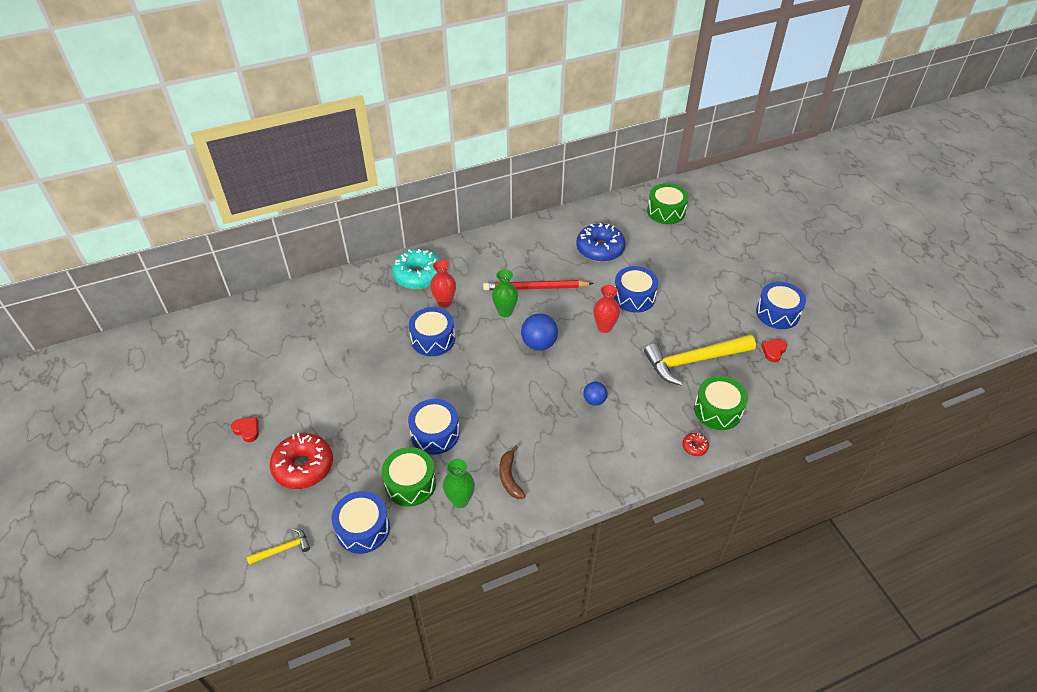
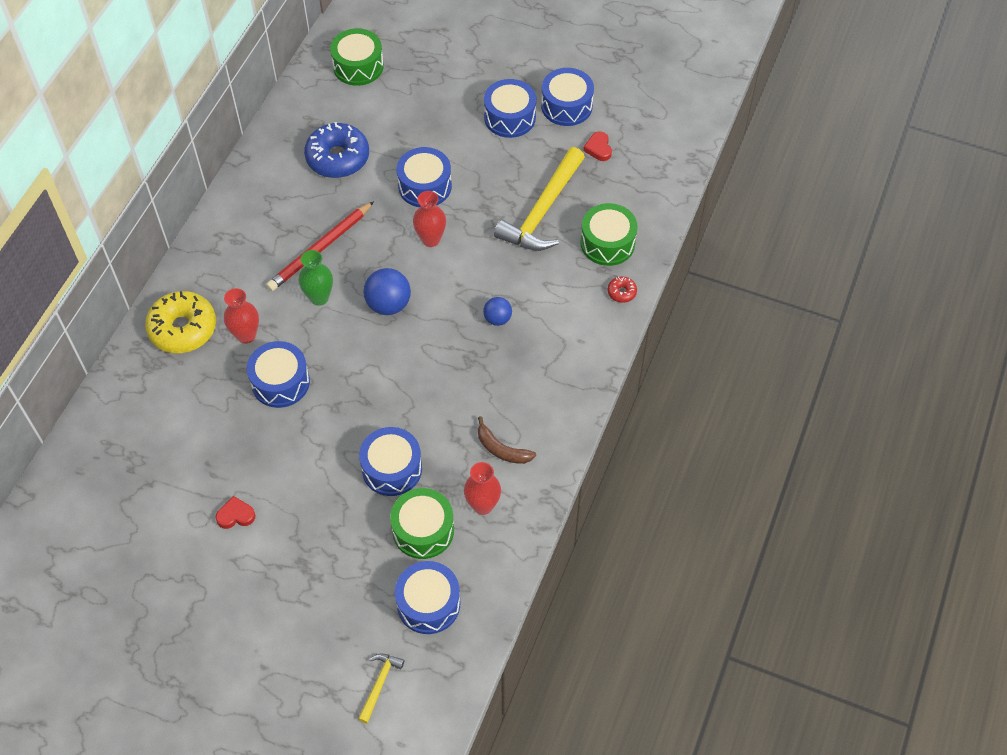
camera: 45 degrees left, 10 degrees up
(247, 430) = (205, 622): red heart -> red heart (236, 515)
(303, 466) = (306, 603): red donut -> none
(418, 275) = (183, 329): turquoise donut -> yellow donut
(460, 500) = (482, 505): green vase -> red vase
(731, 295) = (510, 117): none -> blue drum

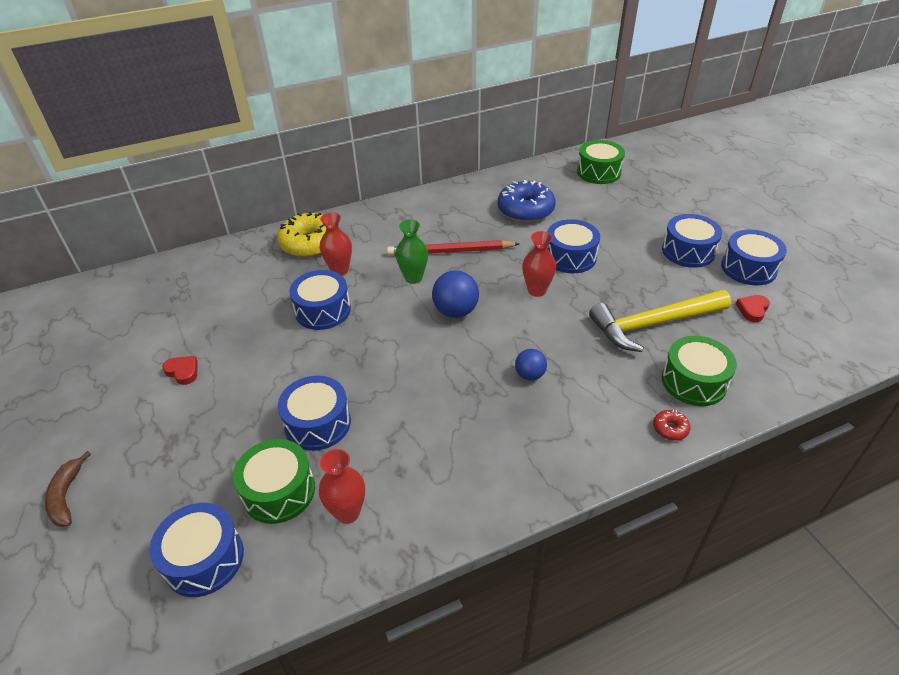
camera: 45 degrees right, 15 degrees down
(379, 684) = (81, 594): yellow hammer -> none
(502, 449) = (418, 478): brown banana -> brown banana (66, 496)

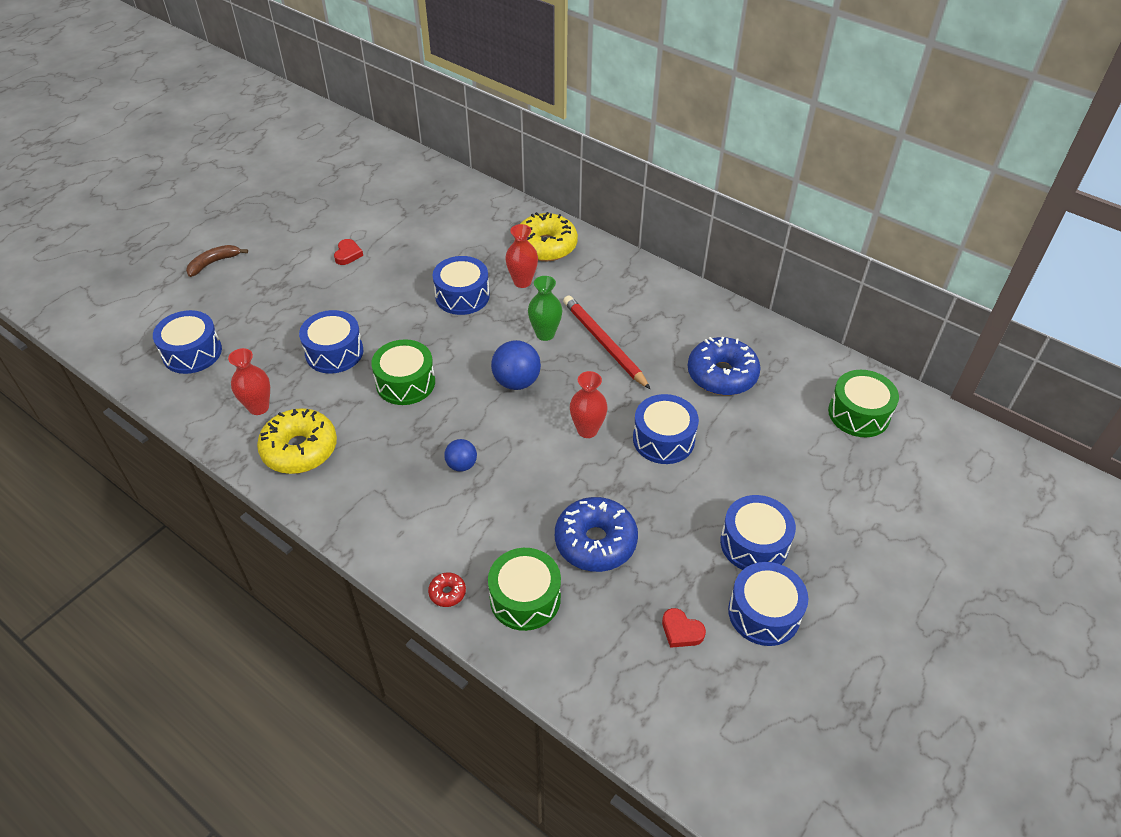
camera: 60 degrees right, 5 degrees up
(279, 491) = (261, 362): green drum -> green drum (405, 383)
(435, 491) = (300, 449): none -> yellow donut
(653, 324) = (595, 542): yellow hammer -> blue donut
(752, 310) = (681, 631): red heart -> red heart turned 150 degrees counterclockwise

